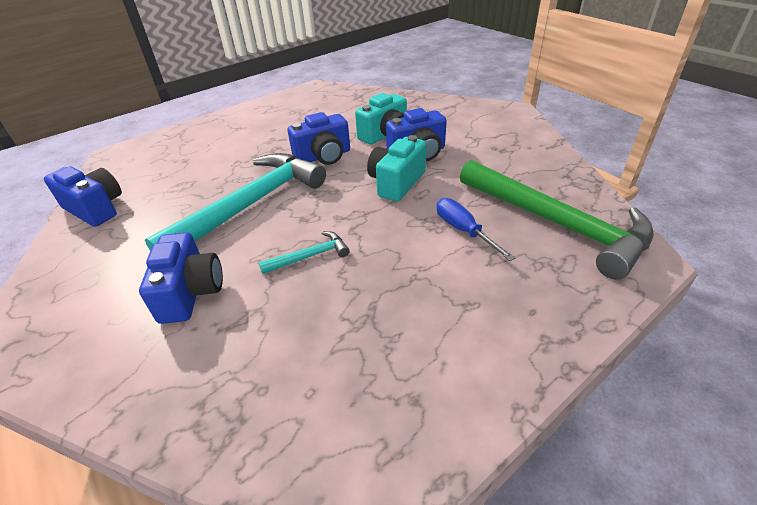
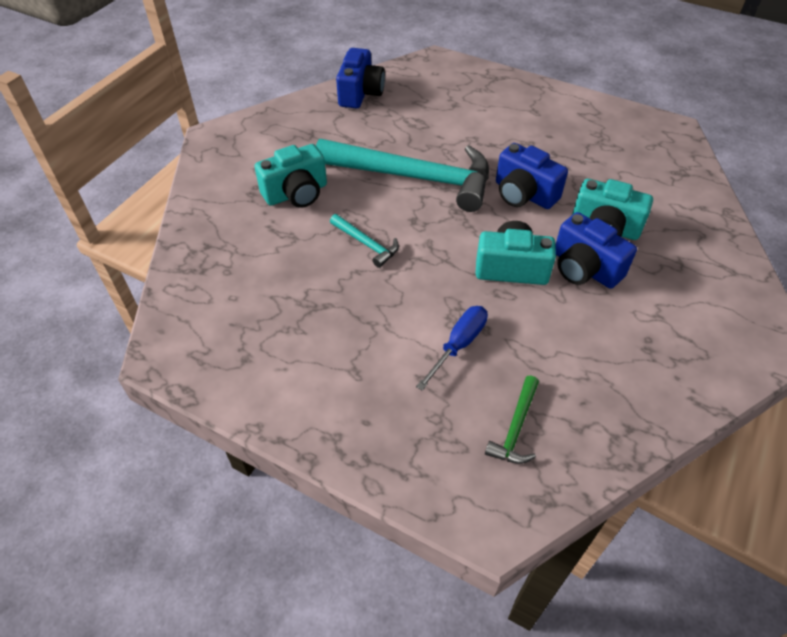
camera: 65 degrees right, 10 degrees up
(191, 292) = (296, 193): blue camera -> turquoise camera
(557, 224) = (515, 428): green hammer -> green hammer, size x0.42

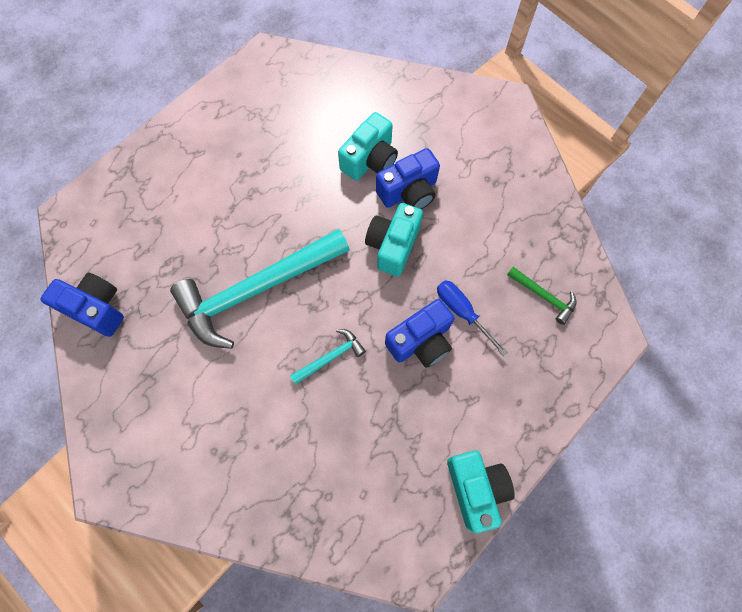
camera: 75 degrees left, 20 degrees up
(296, 193) = (239, 409): turquoise camera -> turquoise camera (476, 488)
(415, 178) = (255, 290): turquoise hammer -> turquoise hammer turned 150 degrees counterclockwise
(524, 194) = (309, 204): blue camera -> blue camera (421, 341)

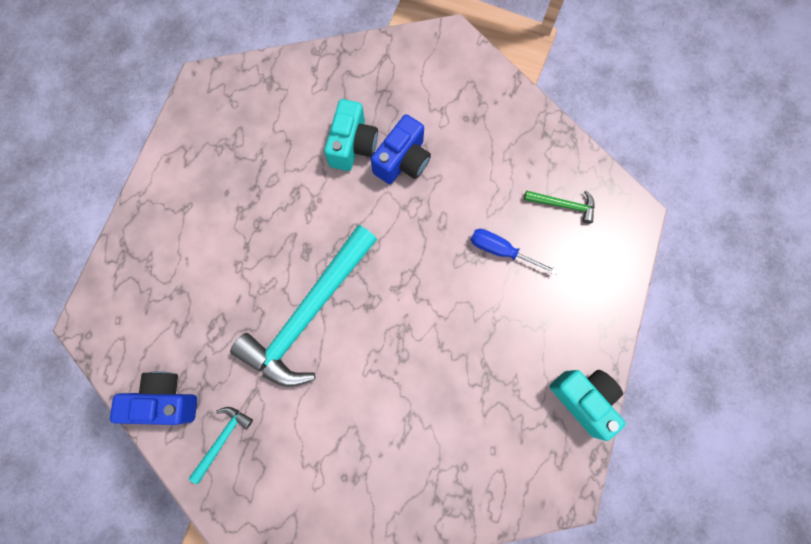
camera: 25 degrees left, 5 degrees up
(331, 357) = (406, 344): turquoise hammer -> turquoise hammer (223, 439)
(393, 245) = (412, 217): turquoise camera -> none
(421, 341) = (478, 293): blue camera -> none

